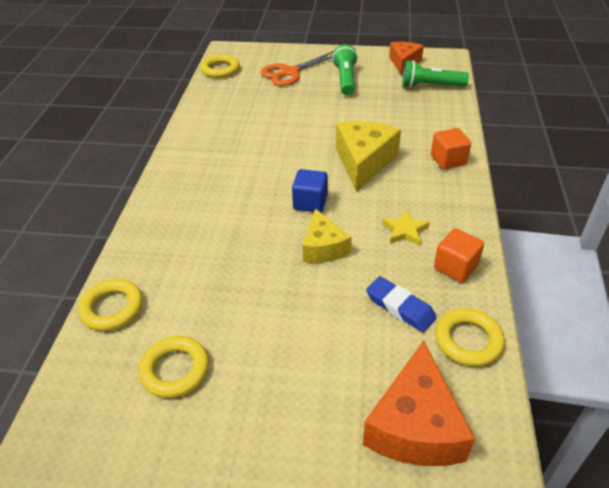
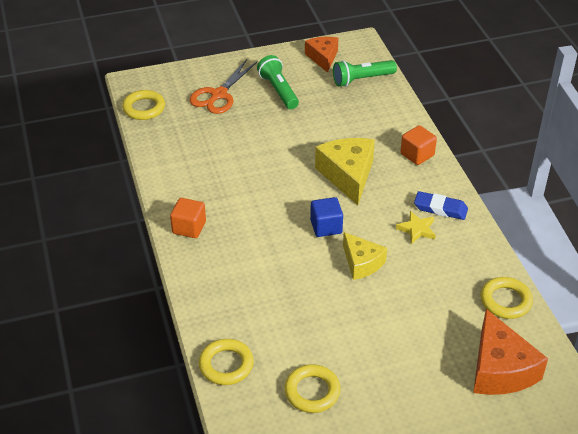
camera: 25 degrees left, 0 degrees up
(400, 307) = (446, 292): blue eraser -> blue eraser (440, 208)
(455, 267) = (470, 248): orange cube -> orange cube (189, 227)

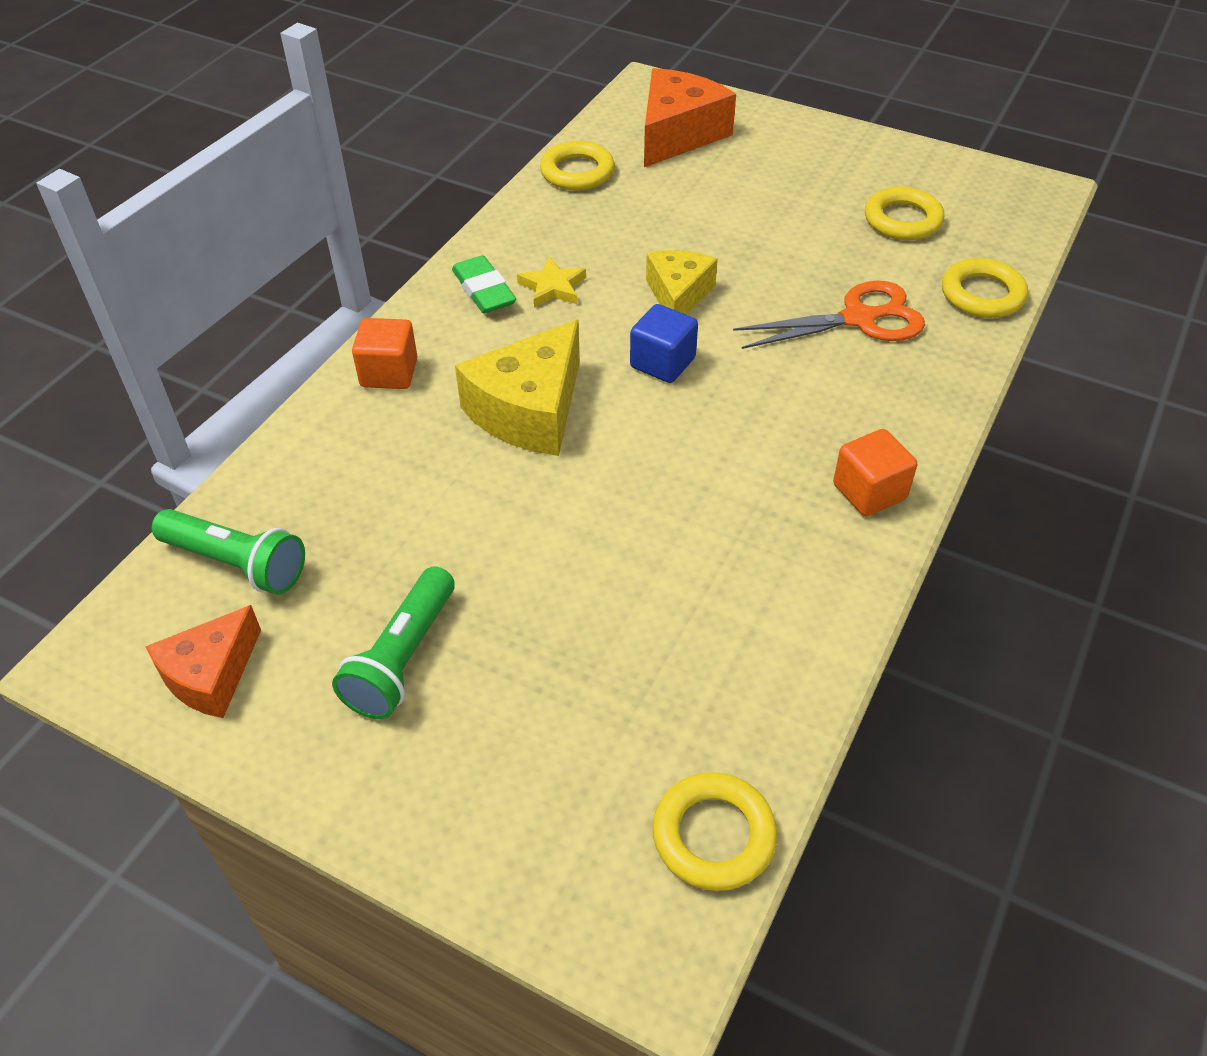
camera: 135 degrees left, 5 degrees up
(219, 95) = (522, 743): orange scissors -> orange scissors (858, 319)
(440, 208) = (484, 290): blue eraser -> green eraser

